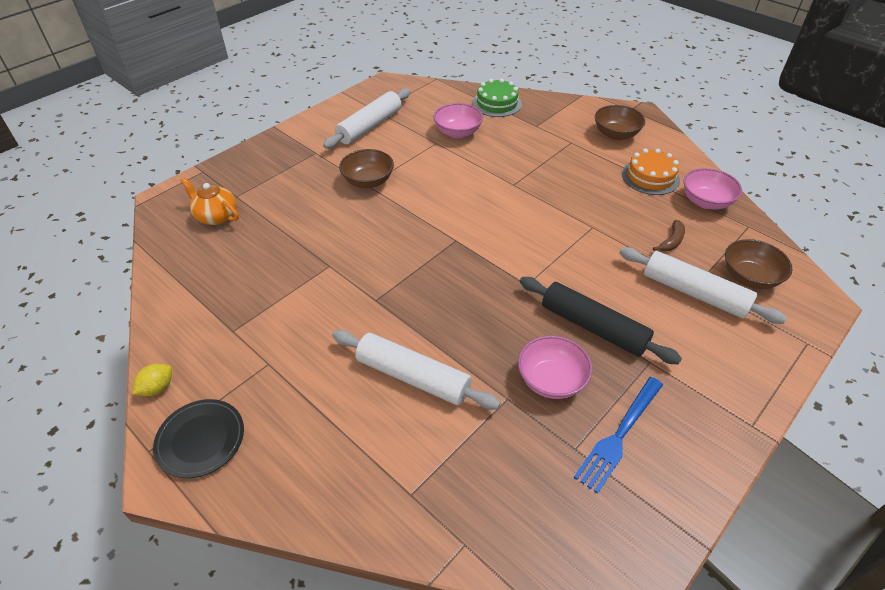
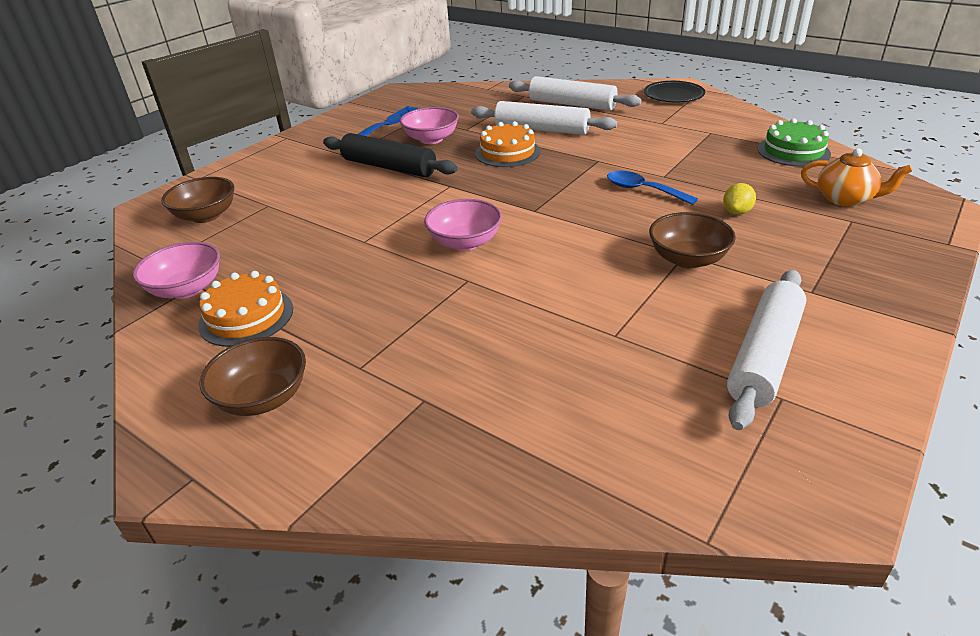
camera: 175 degrees right, 10 degrees down
(157, 388) = (732, 106): yellow lemon -> yellow lemon (736, 212)
(357, 250) = (643, 190): none -> blue spoon
(457, 132) = (582, 363): pink bowl -> pink bowl (465, 242)
(463, 332) = (507, 152): none -> orange cake
(497, 103) = (516, 458): green cake -> green cake (793, 151)
(671, 241) = (270, 238): brown banana -> none
(694, 293) = (277, 198): white rolling pin -> white rolling pin (572, 104)

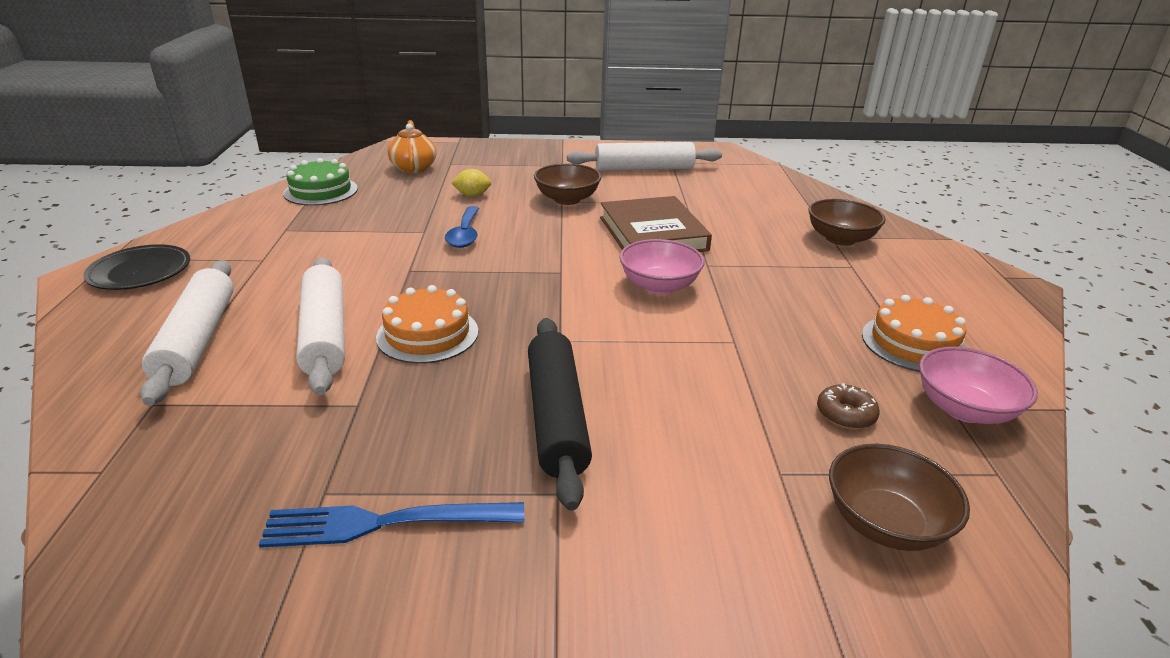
camera: 130 degrees left, 5 degrees down
(258, 244) = (845, 414): none -> brown donut
(263, 397) = (934, 287): brown bowl -> brown bowl (840, 239)
(431, 139) = (422, 424): pink bowl -> none
(557, 278) = (652, 233): none -> brown book

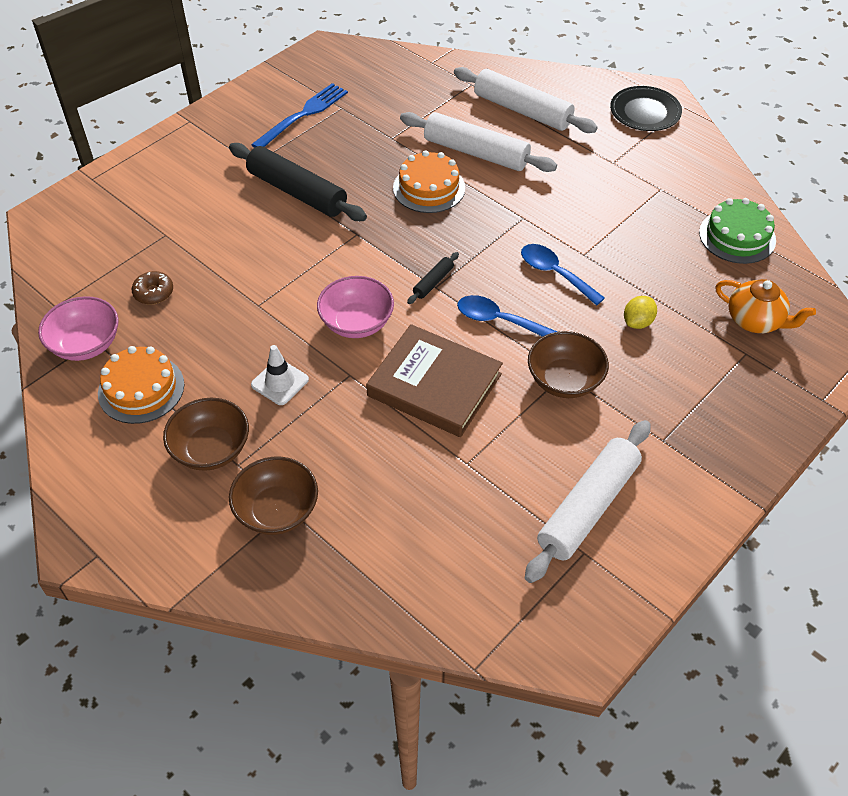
camera: 135 degrees right, 20 degrees up
(552, 236) = (499, 320): none -> blue spoon
(557, 275) = (433, 282): none -> black rolling pin
(771, 287) = (280, 382): none -> white traffic cone
(885, 523) = (102, 241): brown bowl -> brown bowl (211, 449)

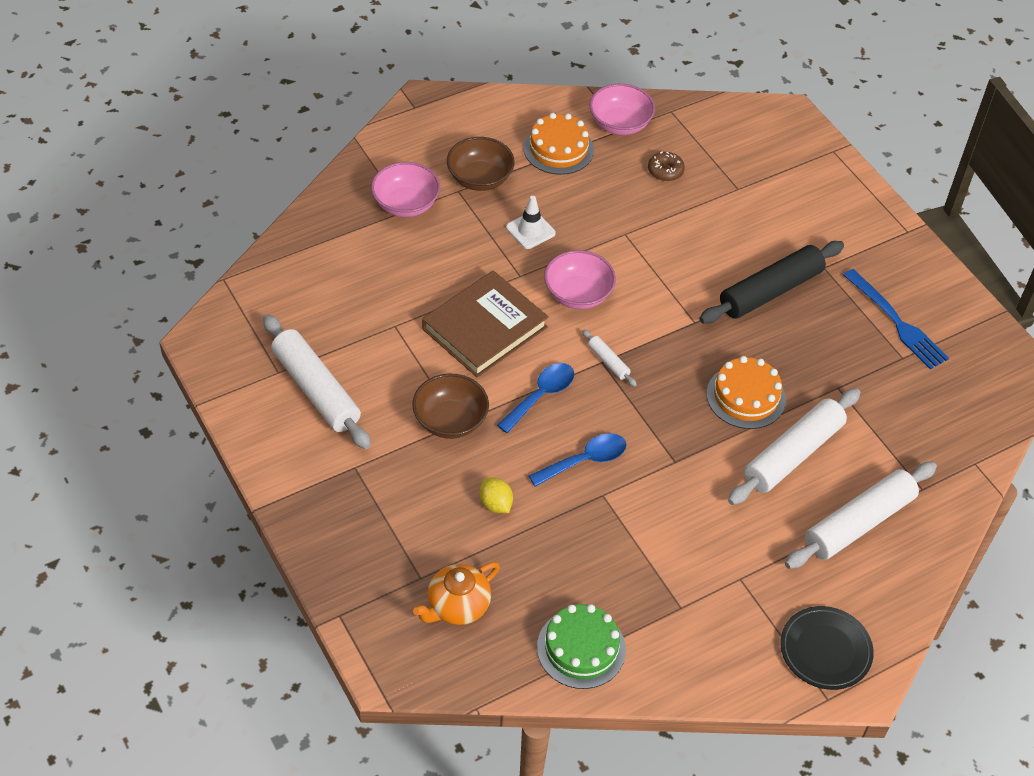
camera: 105 degrees right, 0 degrees up
(277, 510) = (406, 204): brown bowl -> pink bowl
(433, 282) = (608, 362): black rolling pin -> white rolling pin

